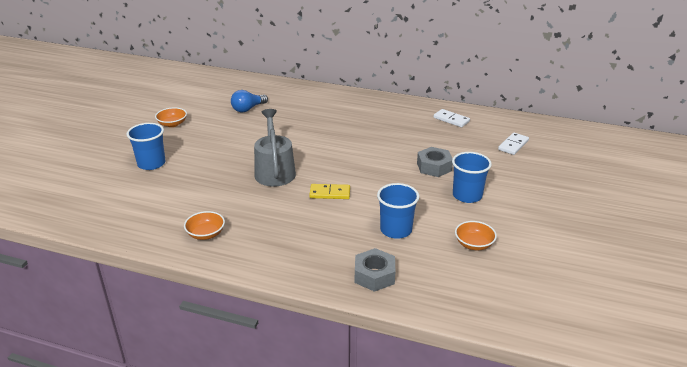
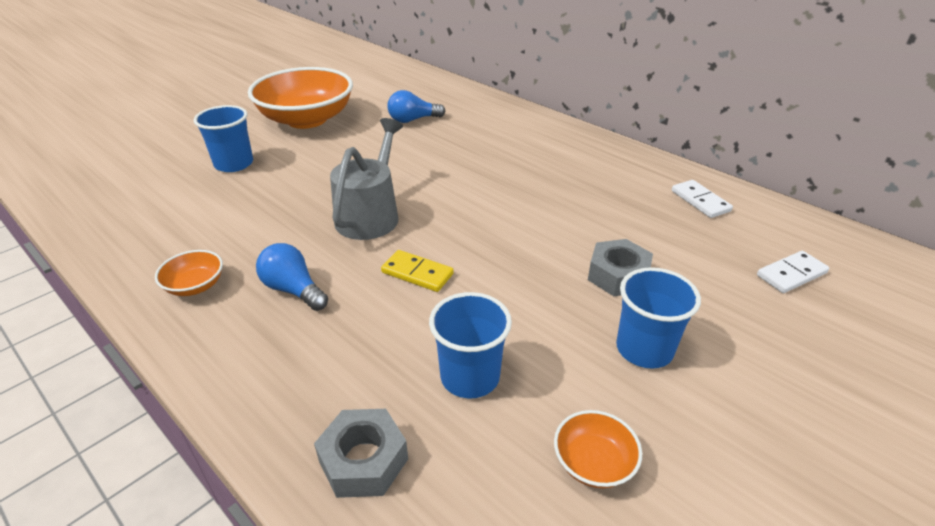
camera: 25 degrees right, 5 degrees up
(172, 124) = (307, 119): orange bowl -> orange bowl, size x2.37
(267, 220) = (293, 290): none -> blue light bulb

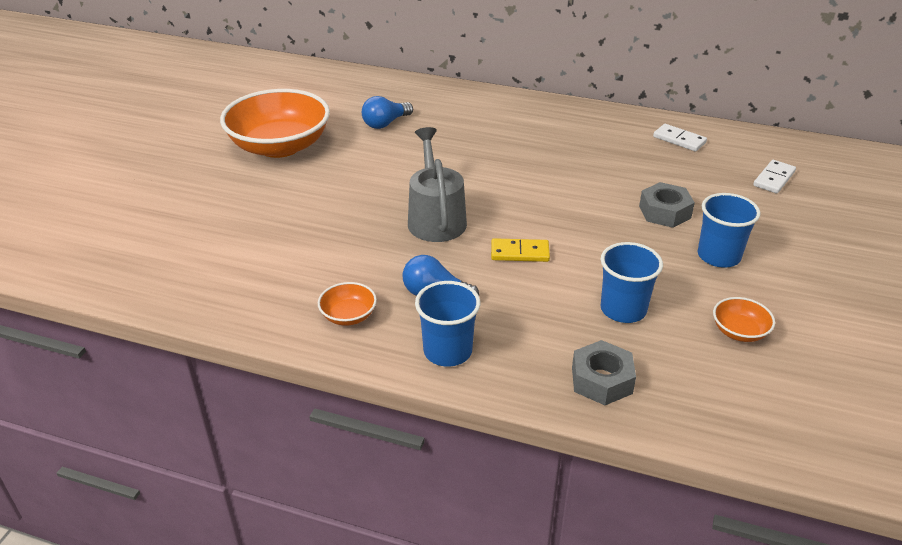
camera: 25 degrees left, 0 degrees up
(234, 164) = (257, 207): blue cup -> blue cup (447, 351)

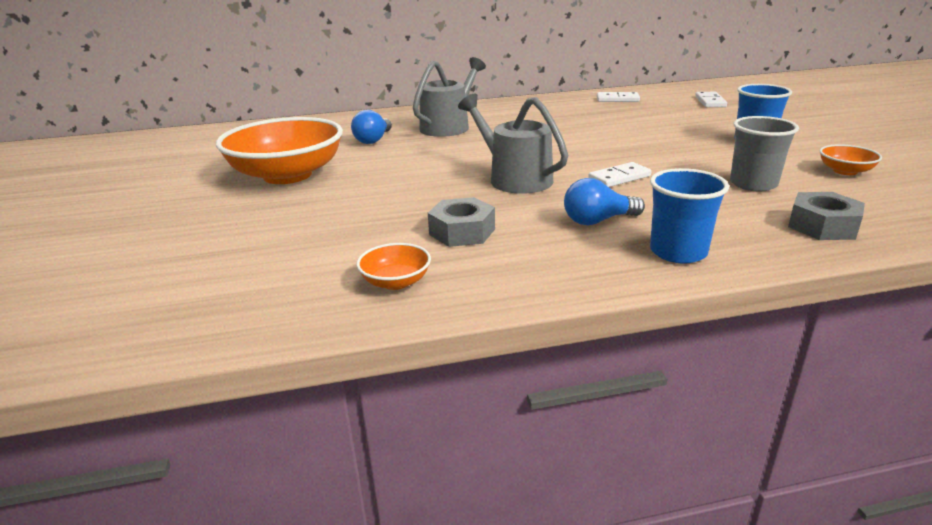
camera: 30 degrees left, 10 degrees down
(348, 316) = (547, 260): orange bowl -> orange bowl (396, 282)
(466, 126) = (448, 126): none -> grey watering can
(520, 253) = (619, 178): yellow domino -> white domino
(623, 309) = (753, 184): blue cup -> grey cup
(664, 212) = (677, 131): grey nut -> grey nut (462, 232)

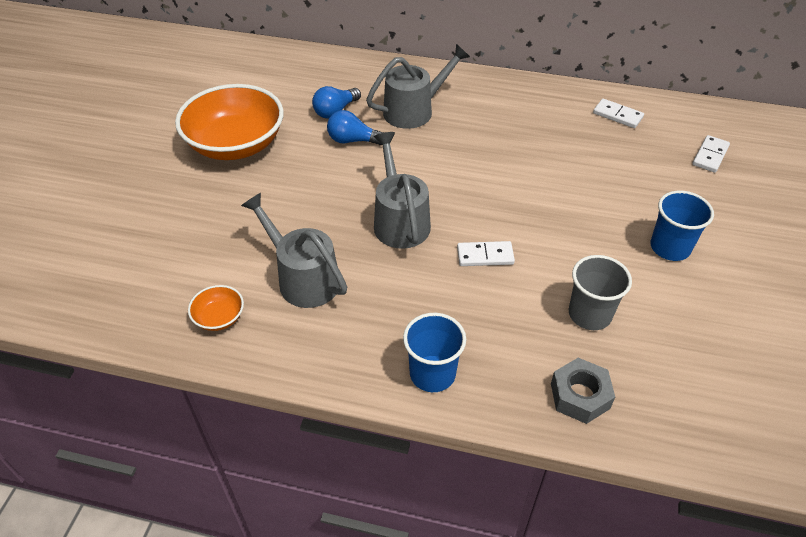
camera: 25 degrees right, 20 degrees up
(462, 232) = (303, 278): grey nut -> grey watering can
(598, 221) = (411, 308): blue light bulb -> blue light bulb (353, 140)
(845, 171) = (698, 331): orange bowl -> none

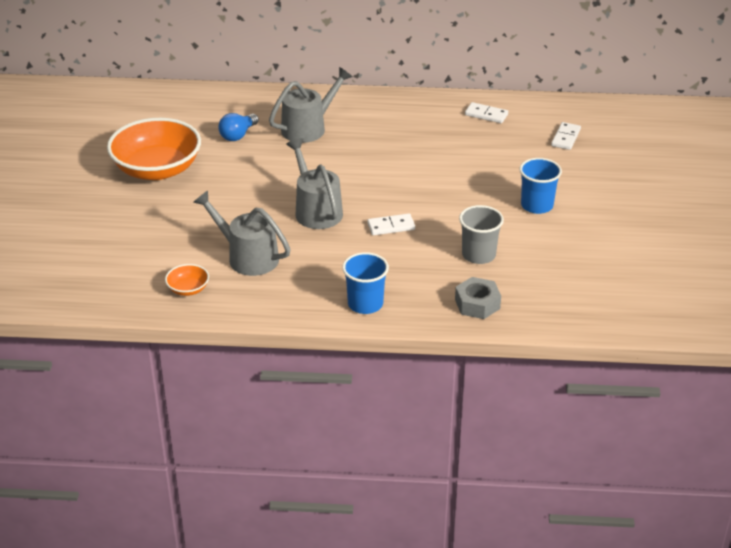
camera: 10 degrees left, 10 degrees down
(353, 140) = (260, 156): blue light bulb -> none

